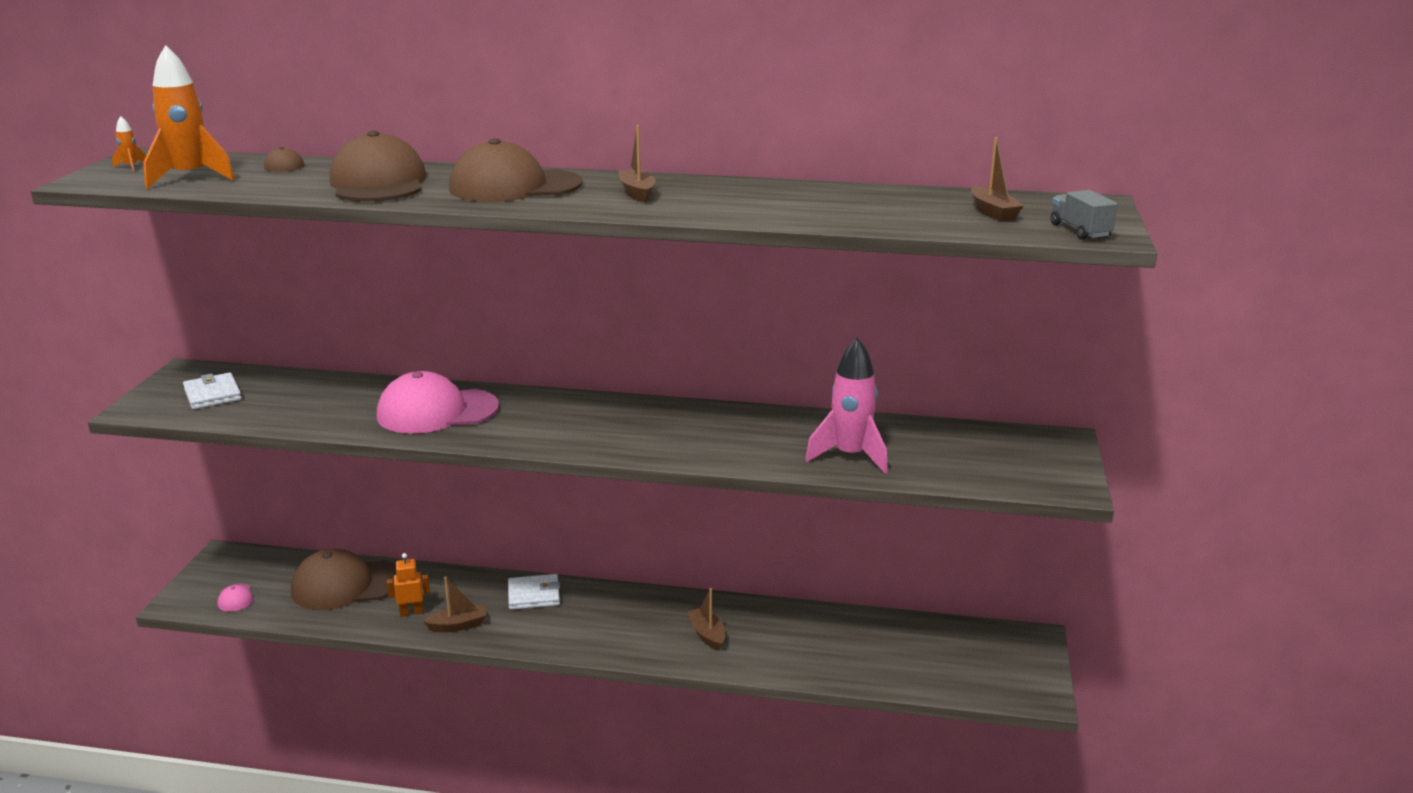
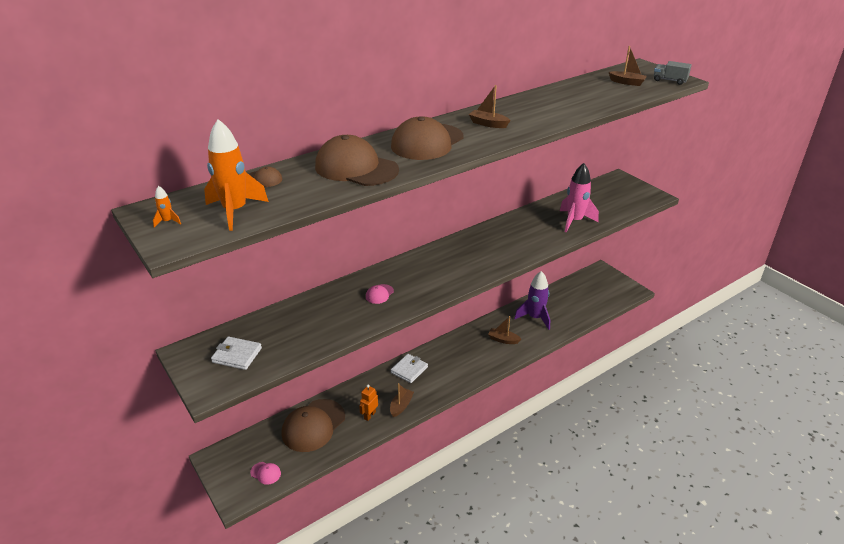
camera: 45 degrees left, 10 degrees up
(437, 411) = (379, 294): pink cap -> pink cap, size x0.42
(802, 637) = (535, 318): none -> purple rocket

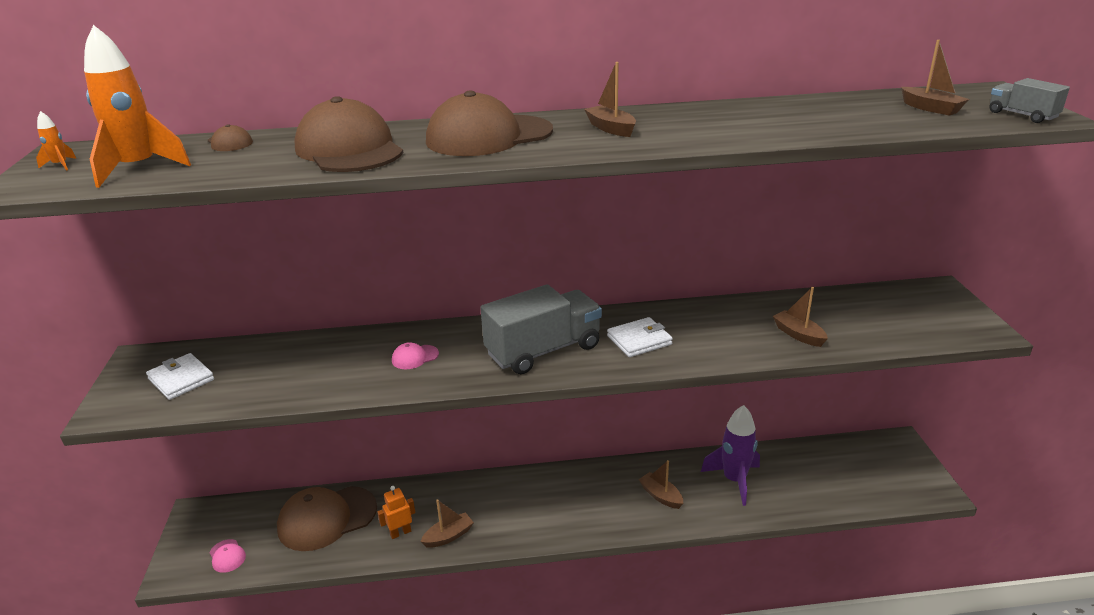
camera: 30 degrees right, 5 degrees down
(409, 370) = (498, 491): white wallet -> white wallet (639, 340)
(451, 268) = (543, 350): none -> grey truck
(574, 221) = (798, 335): pink rocket -> brown boat

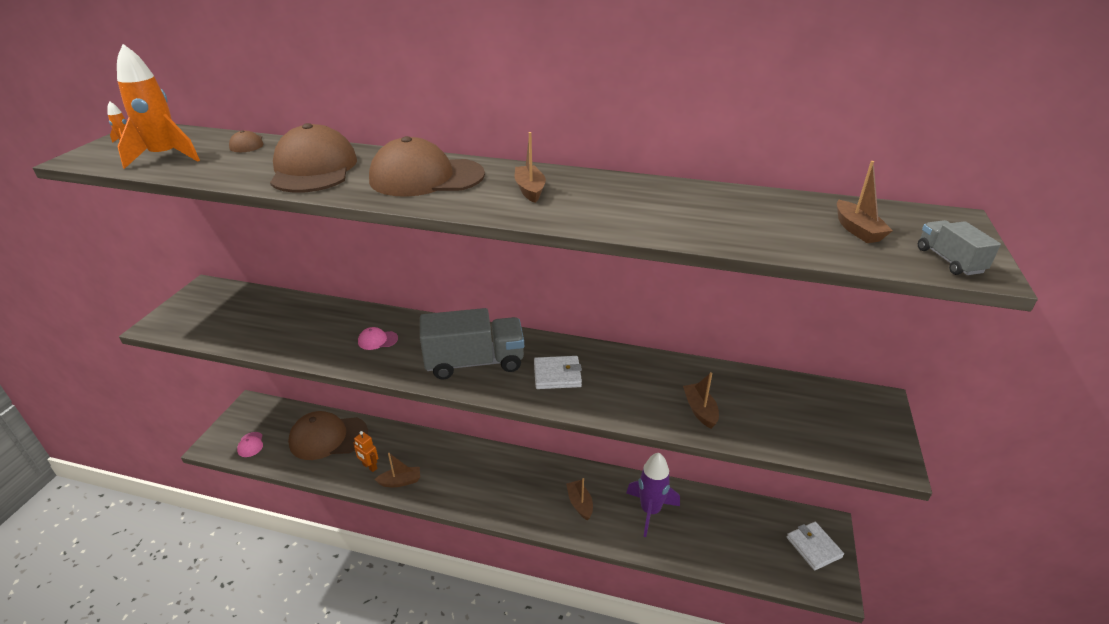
camera: 20 degrees right, 5 degrees up
(181, 379) = (216, 313): white wallet -> white wallet (813, 547)
(400, 533) = (369, 466): orange robot -> orange robot turned 135 degrees counterclockwise

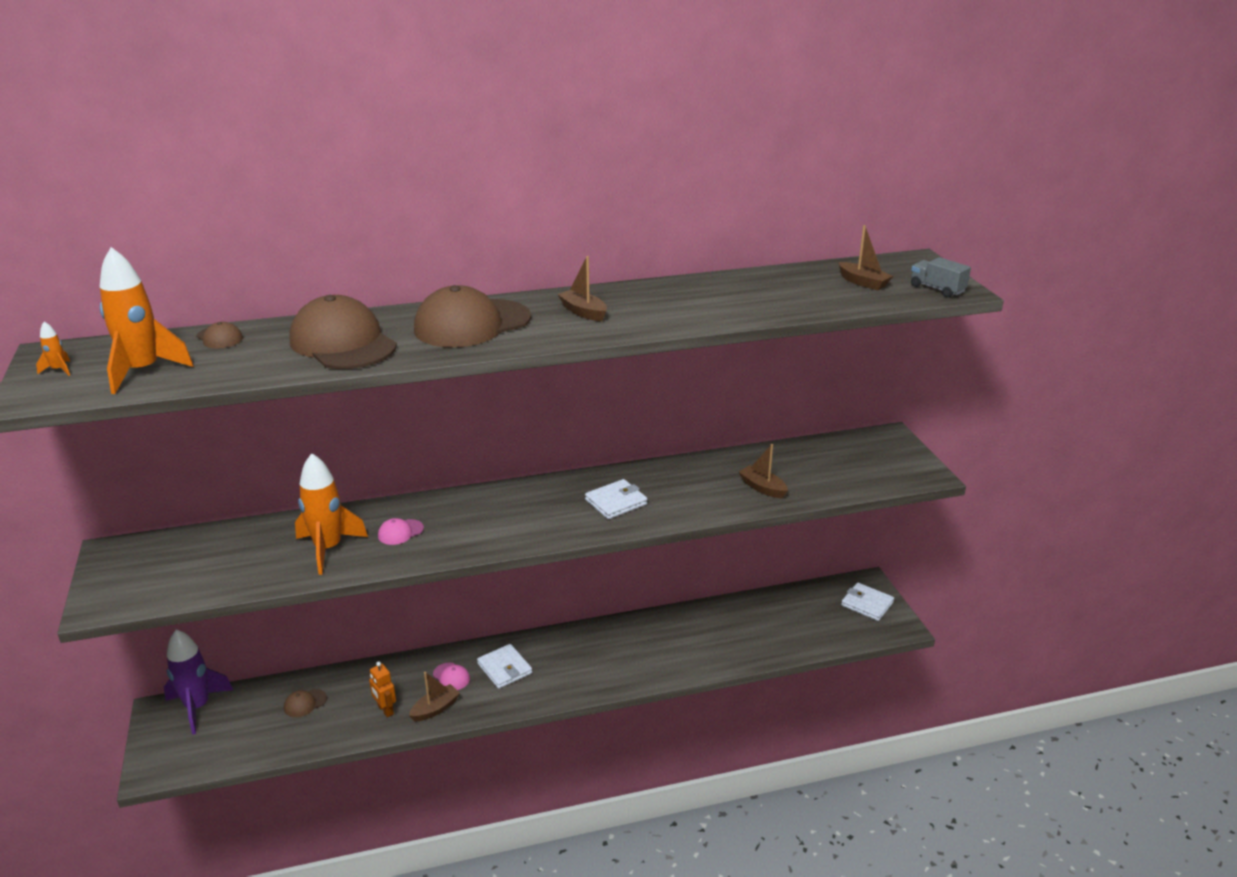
camera: 30 degrees left, 5 degrees down
(250, 444) = (206, 749): pink cap -> pink cap (451, 677)
(320, 335) = (328, 549): none -> orange rocket
(328, 437) = (305, 703): brown cap -> brown cap, size x0.42
(369, 466) = (385, 710): orange robot -> orange robot turned 45 degrees clockwise
(470, 470) = (504, 668): none -> white wallet
(474, 362) = (526, 518): grey truck -> none
(580, 504) = (642, 652): brown boat -> none
(650, 511) = (712, 632): purple rocket -> purple rocket (198, 707)

